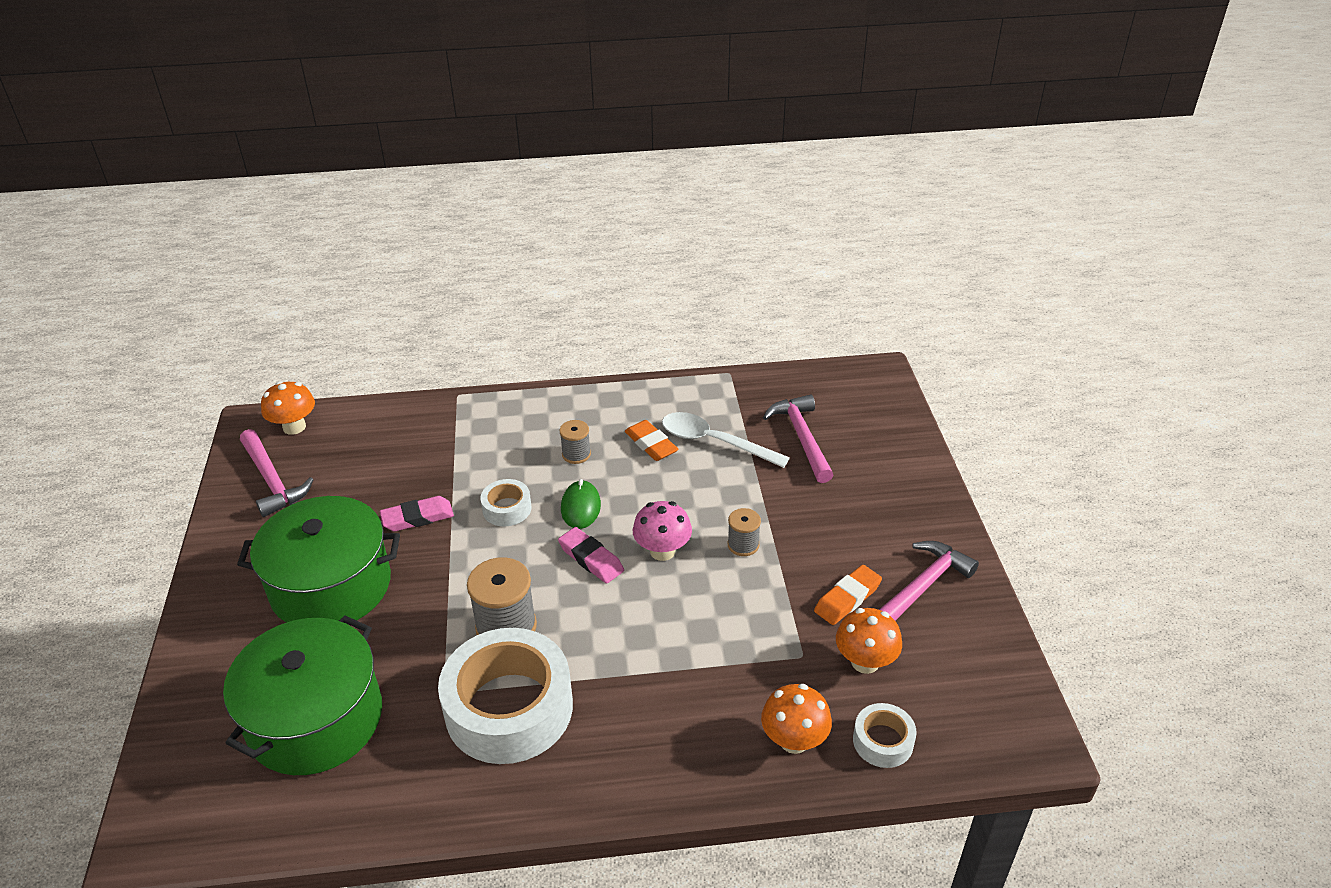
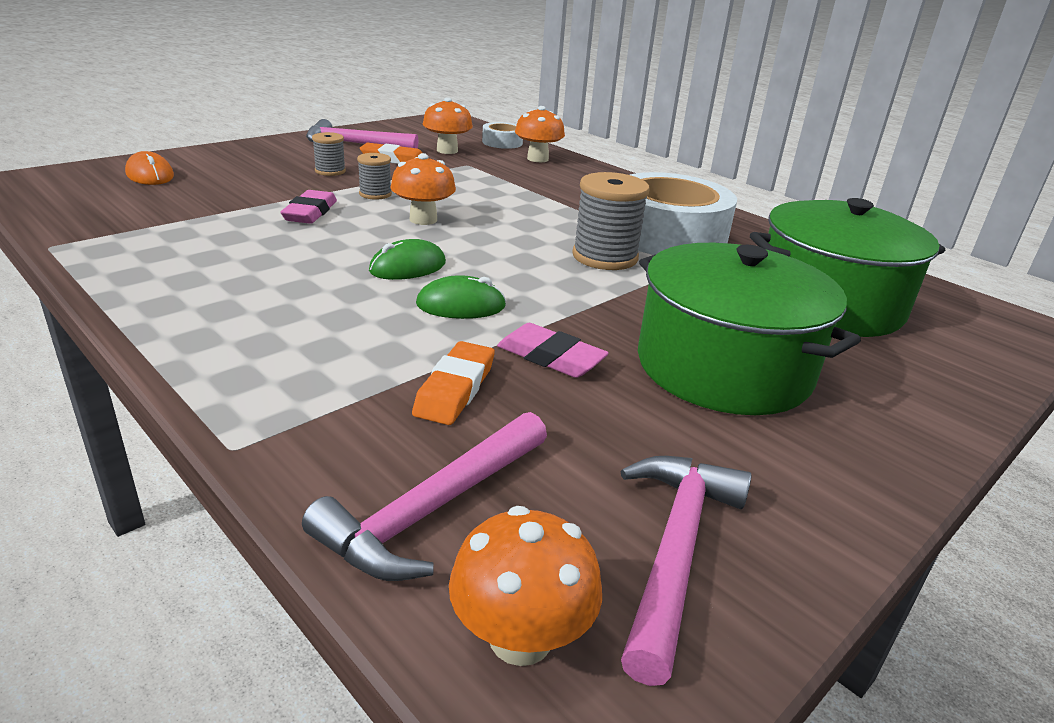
camera: 130 degrees left, 10 degrees down
(507, 509) = (461, 305): white tape -> green mouse
(576, 454) = (314, 294): grey spool -> grey spool (330, 171)
(591, 559) = (474, 244): pink eraser -> pink eraser (310, 212)
(651, 444) = (253, 258): orange eraser -> orange eraser (455, 389)
(662, 551) = (423, 219): pink mushroom -> orange mushroom
(714, 442) = (221, 228): white spoon -> none
(801, 438) = (182, 195): pink hammer -> pink hammer (433, 509)
(864, 431) = (150, 175): none -> orange mouse

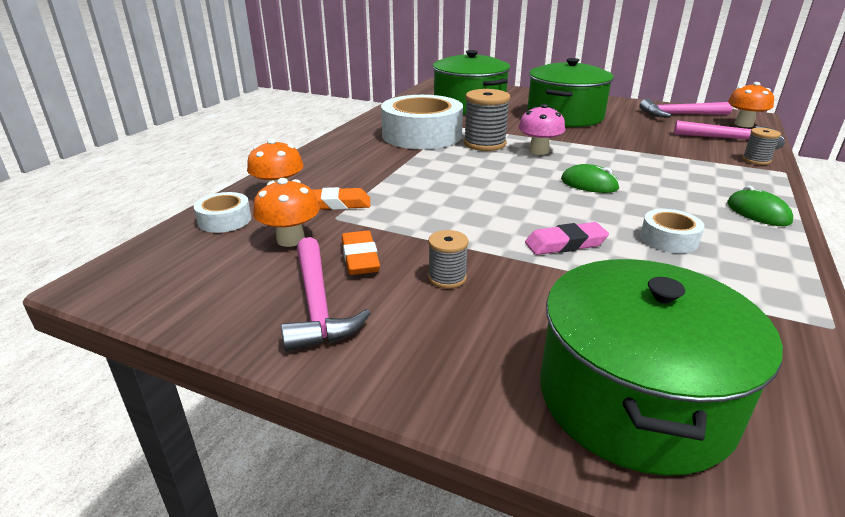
camera: 110 degrees left, 0 degrees up
(150, 175) = (634, 398): orange mouse -> green pot
(244, 251) = (669, 239): none -> white tape
(375, 194) = (481, 232): grey spool -> grey spool (756, 160)
(423, 219) = (507, 199): orange mushroom -> none
(455, 389) = (672, 149): orange eraser -> orange eraser (336, 204)
(461, 305) = (606, 162): green mouse -> green mouse (758, 212)
(548, 279) = (539, 151): none -> pink mushroom
(550, 357) = (614, 139): pink eraser -> none

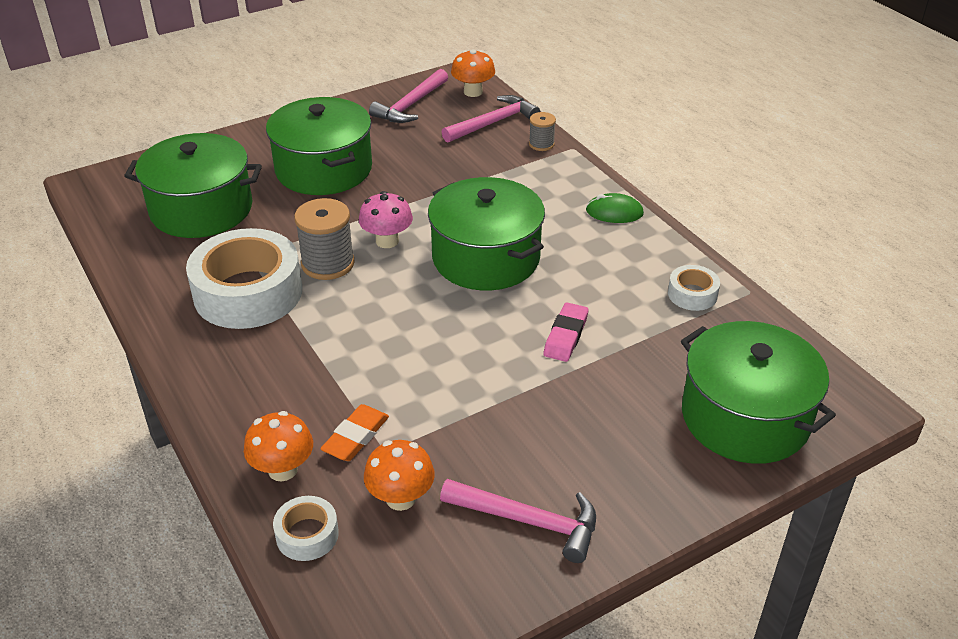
camera: 55 degrees left, 10 degrees up
(360, 258) = (478, 465): orange eraser -> none
(447, 278) = (555, 428): grey spool -> none
(589, 184) = (486, 258): green mouse -> green pot
(669, 239) = (607, 281): white tape -> white tape (692, 294)

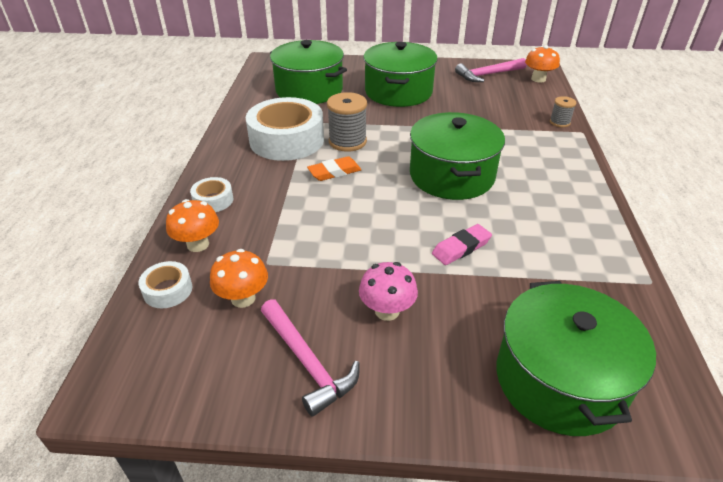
camera: 35 degrees right, 0 degrees up
(356, 437) = (258, 246): orange eraser -> orange eraser (334, 172)
(387, 241) = (396, 142): pink mushroom -> pink mushroom (387, 311)
(493, 123) = (536, 100): pink hammer -> none
(614, 212) = (578, 182): green mouse -> none
(692, 294) = (594, 262): white tape -> white tape (213, 200)

